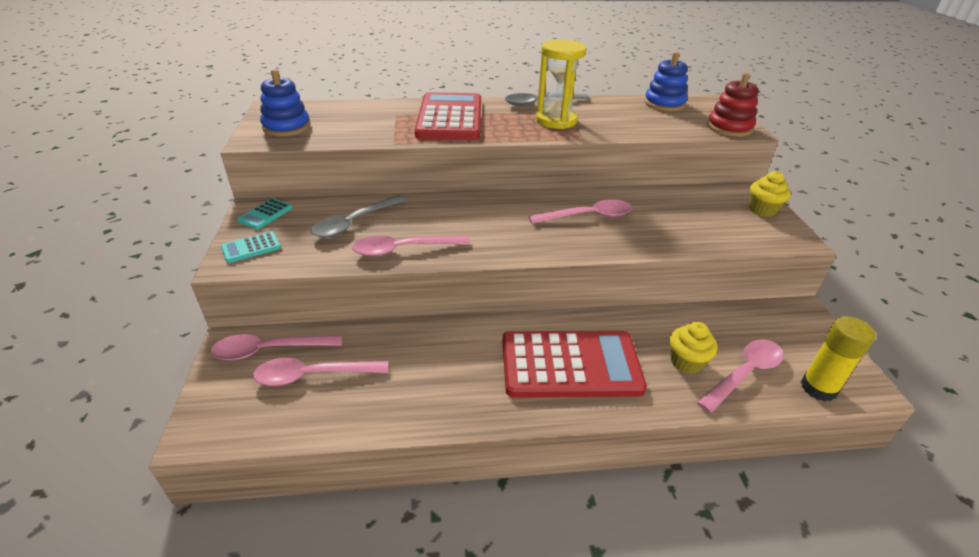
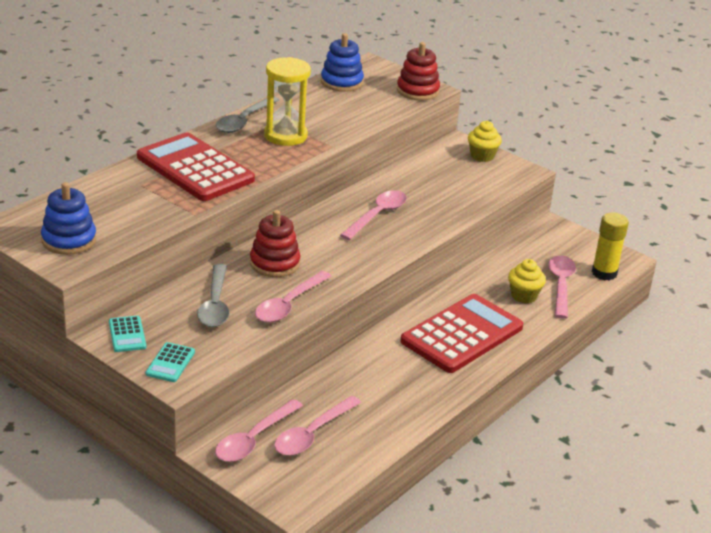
camera: 45 degrees left, 5 degrees down
(445, 215) = (274, 263): none -> red stacking toy

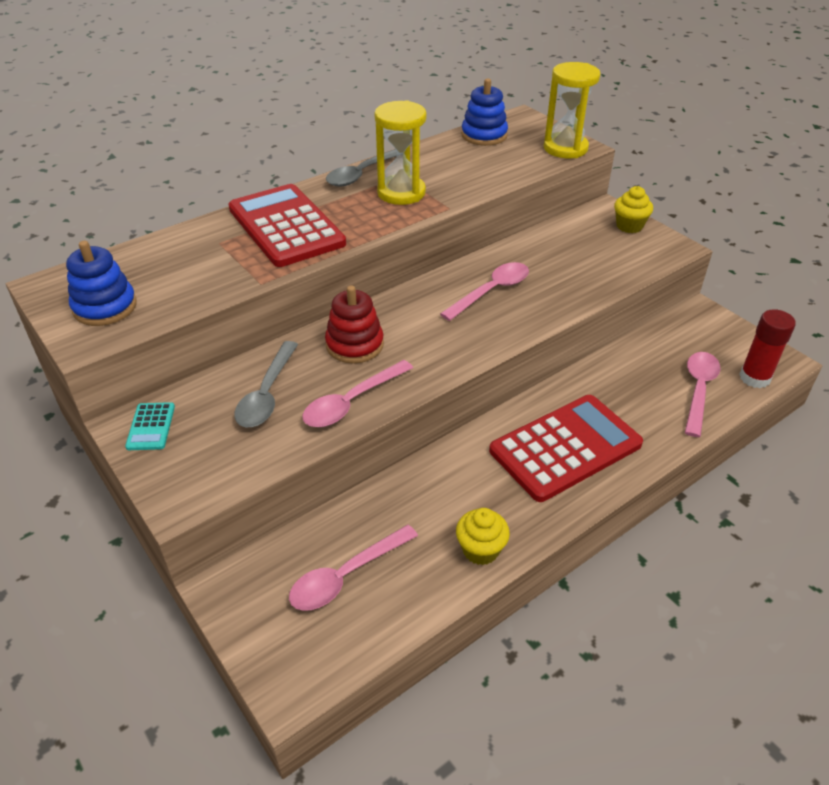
camera: 15 degrees right, 10 degrees up
(170, 363) = (182, 473): turquoise calculator -> none
(254, 439) = (274, 575): pink spoon -> none
(417, 91) = (565, 148): red stacking toy -> yellow hourglass
(524, 296) = (651, 400): yellow cupcake -> yellow cupcake (480, 550)
(604, 273) = (754, 378): yellow glue stick -> red glue stick

